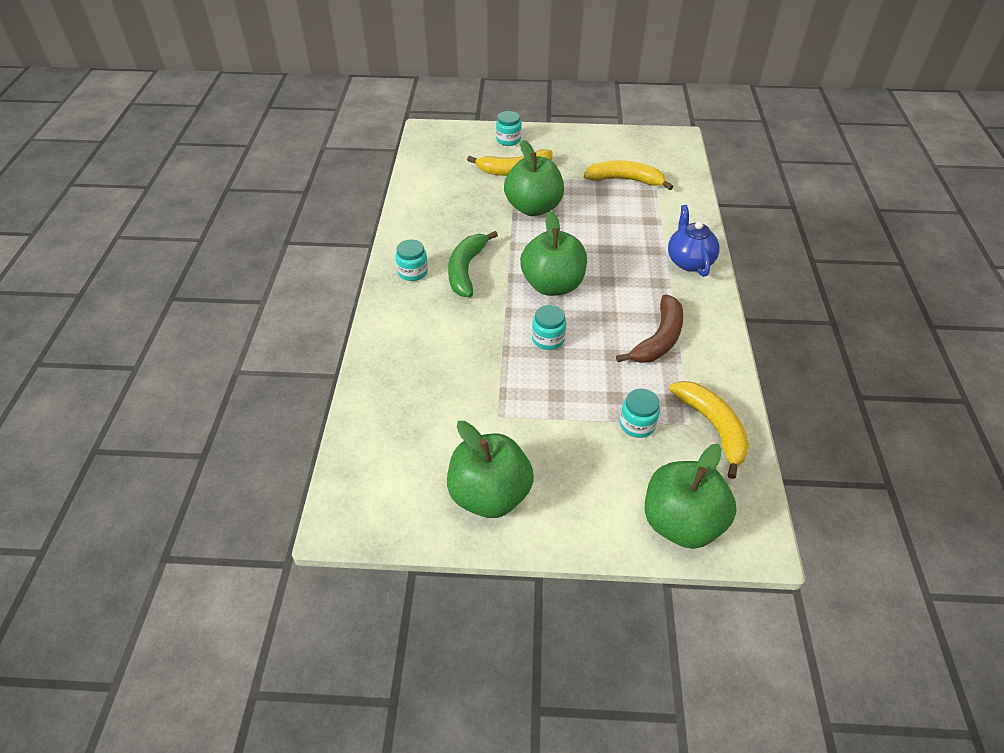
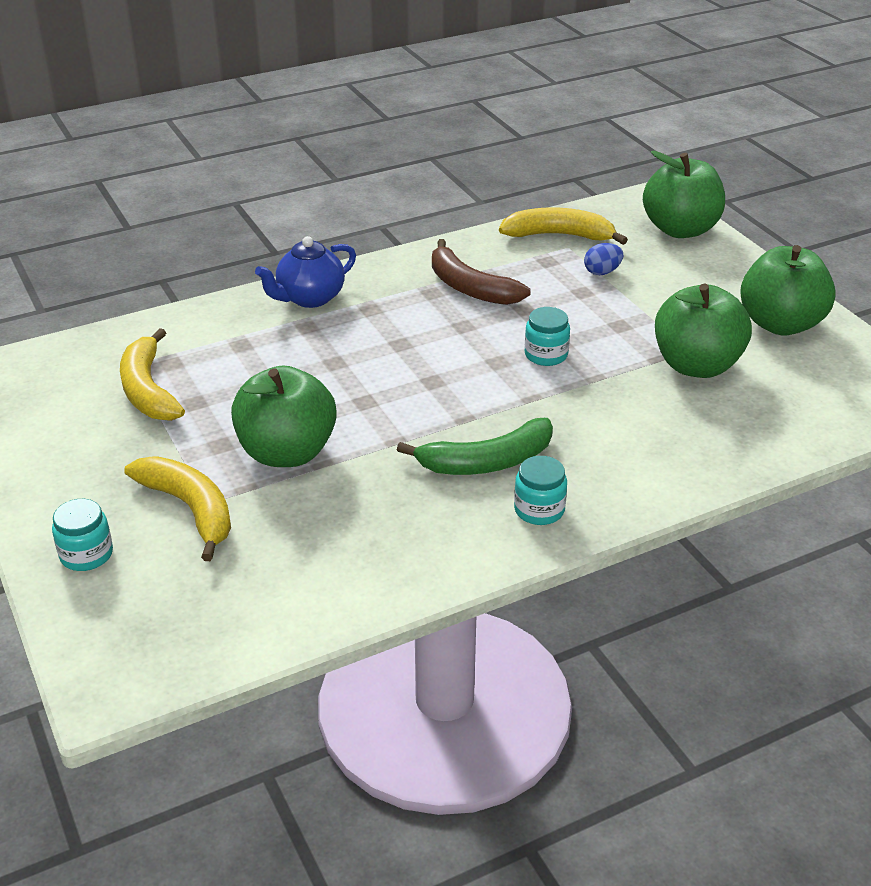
camera: 120 degrees left, 10 degrees down
(552, 285) = (448, 380): green apple -> green apple (696, 365)
(637, 424) = (602, 272): turquoise jar -> blue egg
(659, 339) = (470, 287): brown banana -> brown banana turned 135 degrees counterclockwise
(713, 427) = (559, 235): yellow banana -> yellow banana turned 60 degrees clockwise

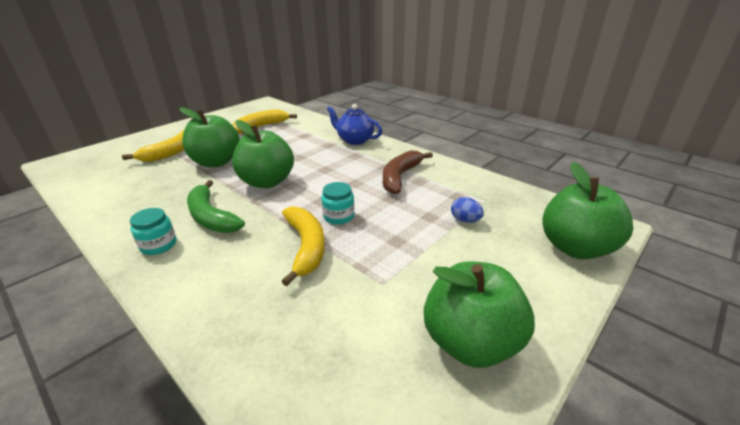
camera: 70 degrees right, 5 degrees down
(86, 554) = (143, 141): turquoise jar -> none
(559, 235) = (496, 195): yellow banana -> yellow banana (306, 247)
(696, 365) = (361, 291): green apple -> green apple (267, 182)

